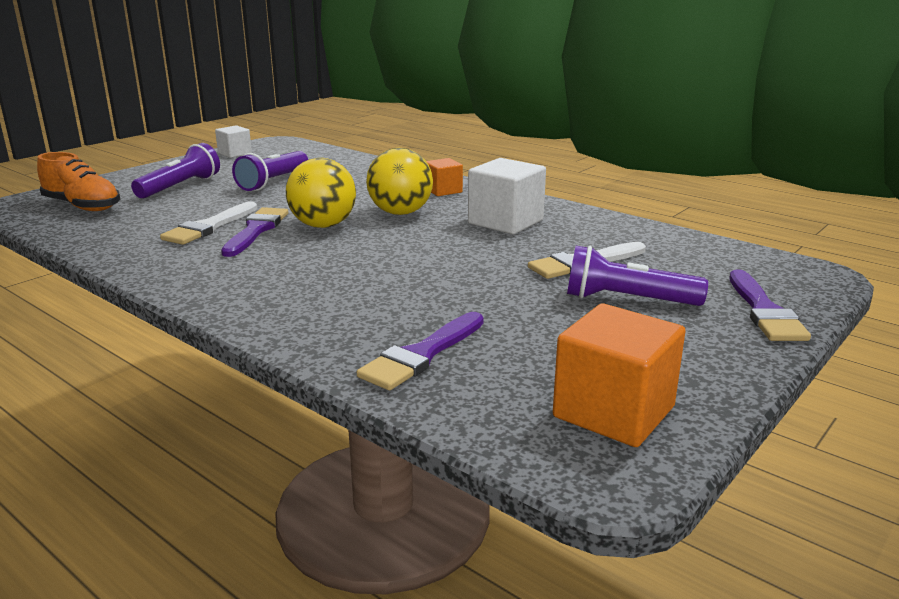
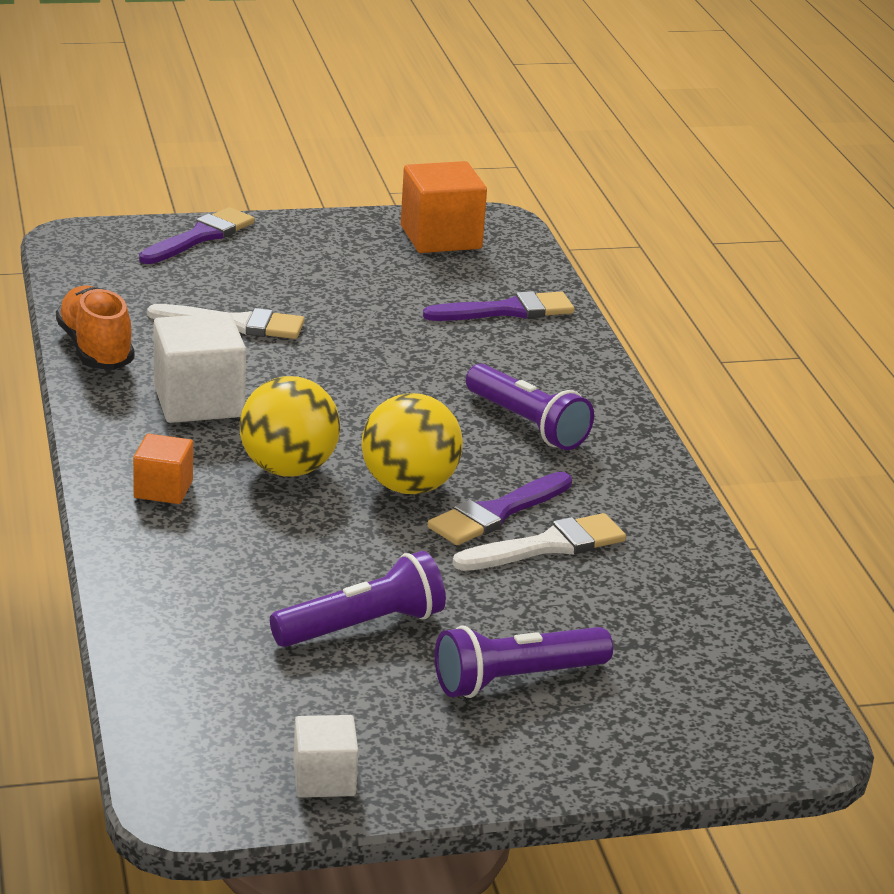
camera: 145 degrees left, 5 degrees up
(82, 206) = (695, 682): orange shoe -> orange shoe (95, 349)
(627, 300) = (278, 283): purple flashlight -> purple flashlight (527, 424)

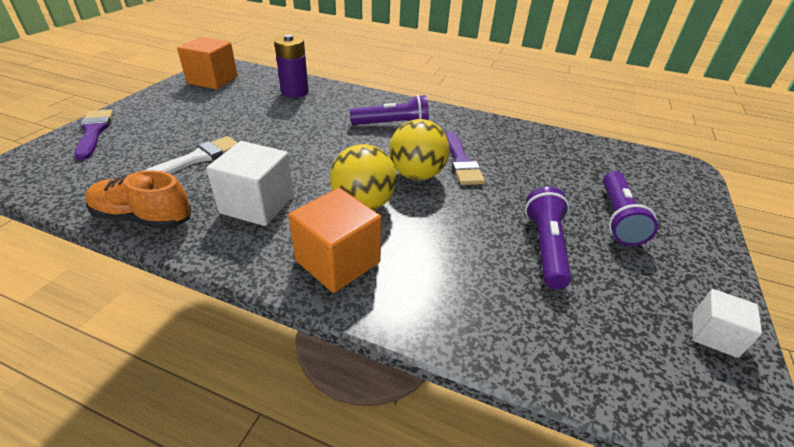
camera: 55 degrees left, 10 degrees up
(163, 489) = (338, 261): orange cube -> orange cube, size x1.73
(507, 311) = (295, 92): purple brush -> purple battery
(547, 546) = (500, 161): white brush -> none

